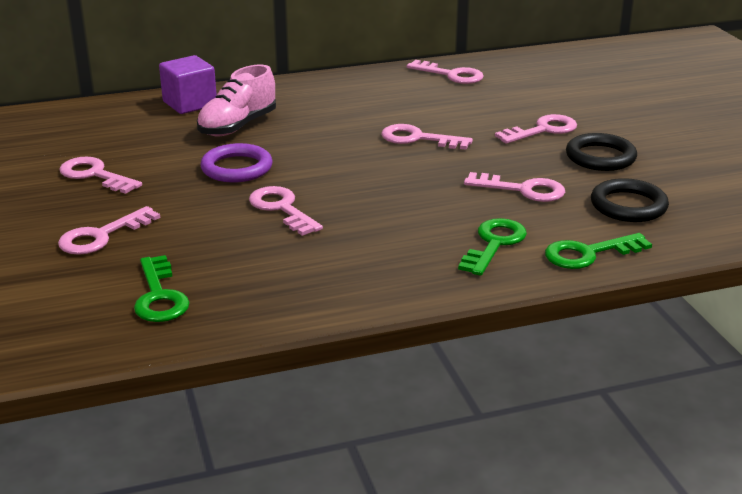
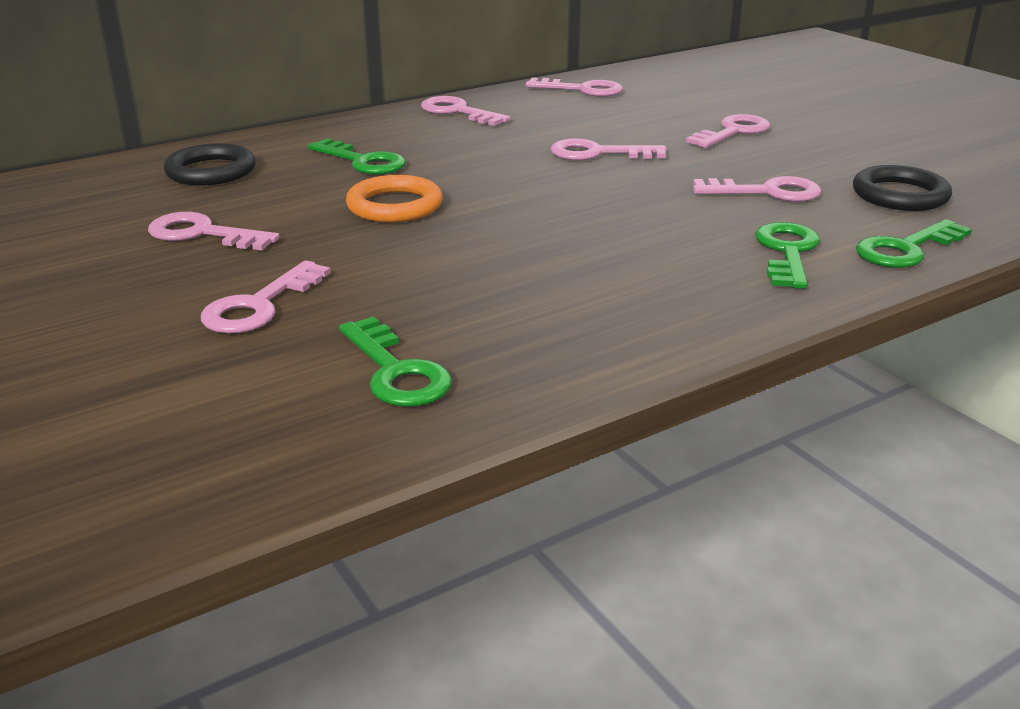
camera: 15 degrees left, 0 degrees up
(190, 104) = (282, 144): purple cube -> none
(237, 126) = (362, 161): pink shoe -> green key
(237, 168) = (394, 206): purple ring -> orange ring
(282, 209) = (489, 244): pink key -> pink key (458, 112)
(600, 157) = (821, 151): black ring -> black ring (211, 171)

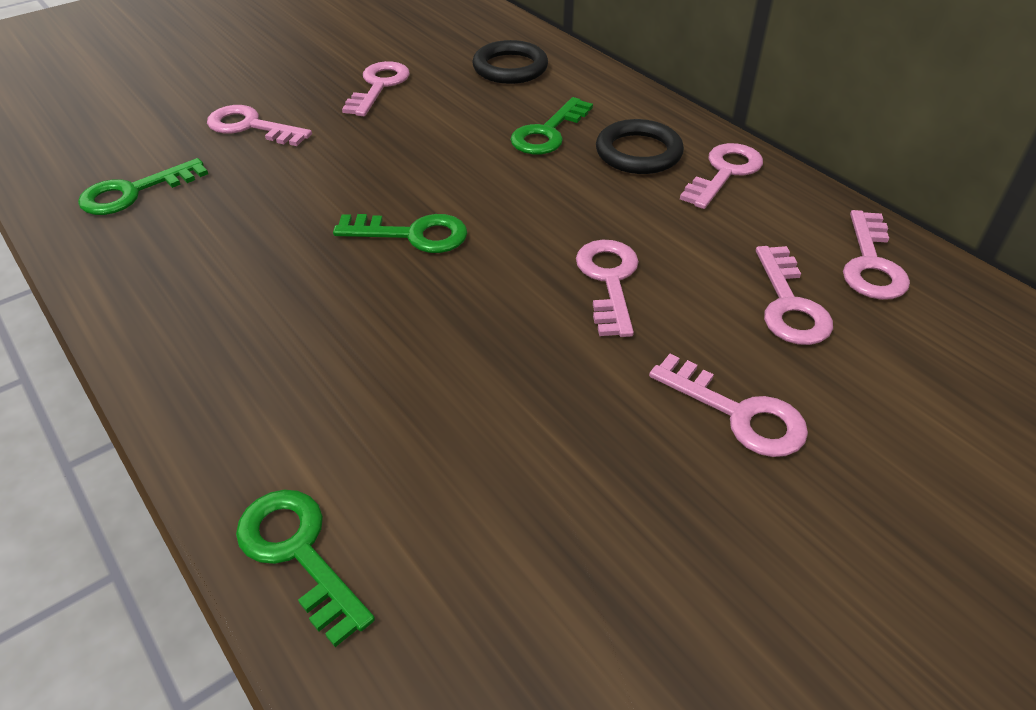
camera: 85 degrees right, 15 degrees up
(394, 206) = (437, 161): orange ring -> none
(766, 192) = (494, 428): pink key -> pink key (789, 304)
(787, 252) = (303, 428): green key -> green key (412, 235)
(900, 195) = (495, 588): black ring -> black ring (638, 153)

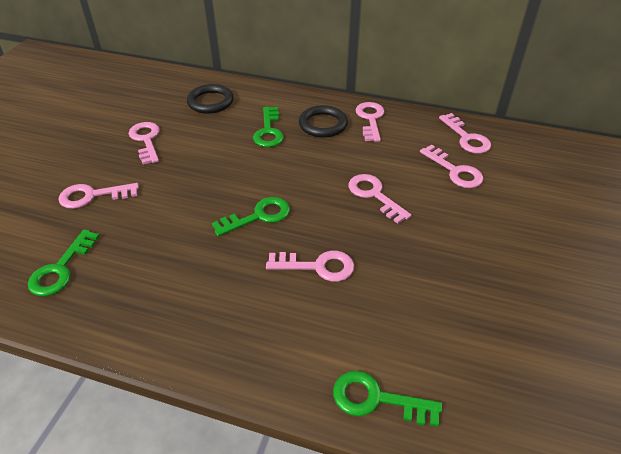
camera: 35 degrees left, 0 degrees up
(738, 413) = (482, 229): pink key -> pink key (317, 266)

